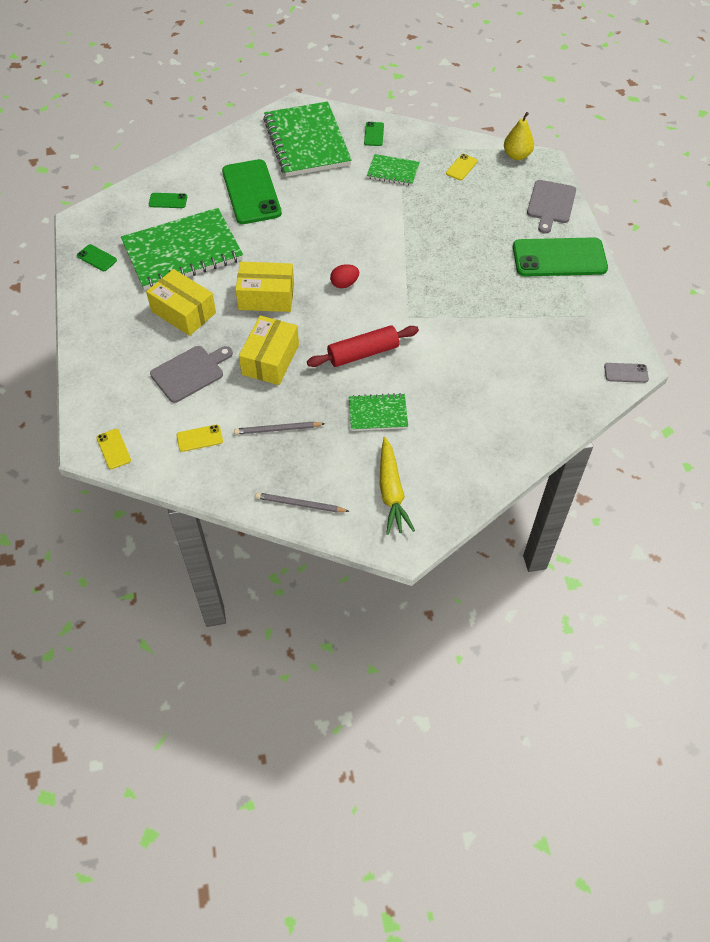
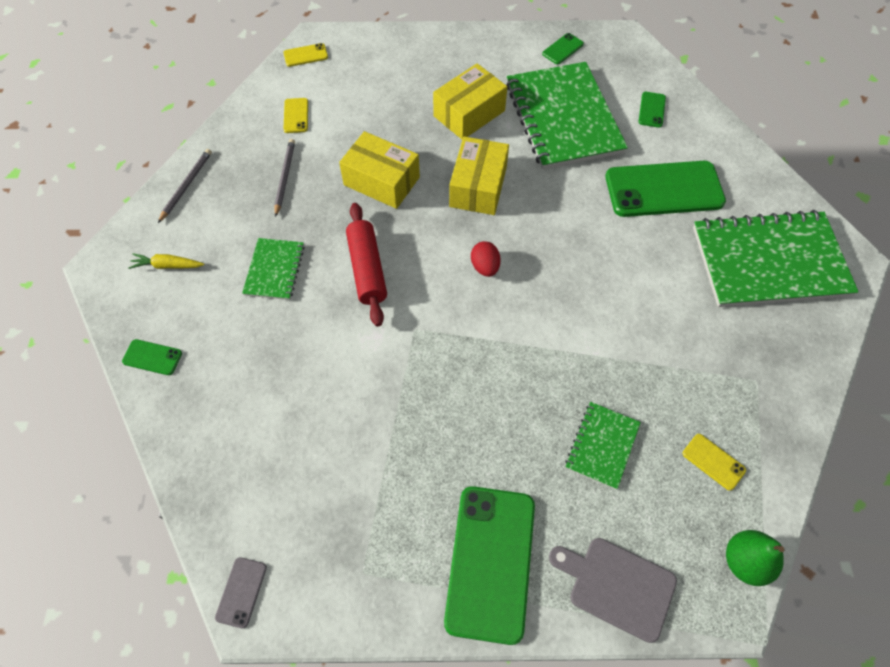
camera: 100 degrees right, 5 degrees up
(190, 372) = (382, 114): grey cutting board -> none
(374, 134) = (792, 349): green phone -> green phone (152, 357)
(391, 492) = (167, 265): yellow carrot -> yellow carrot, size x0.60
(393, 171) = (703, 360): green notebook -> green notebook (602, 445)
(517, 155) = (745, 561): yellow pear -> green pear

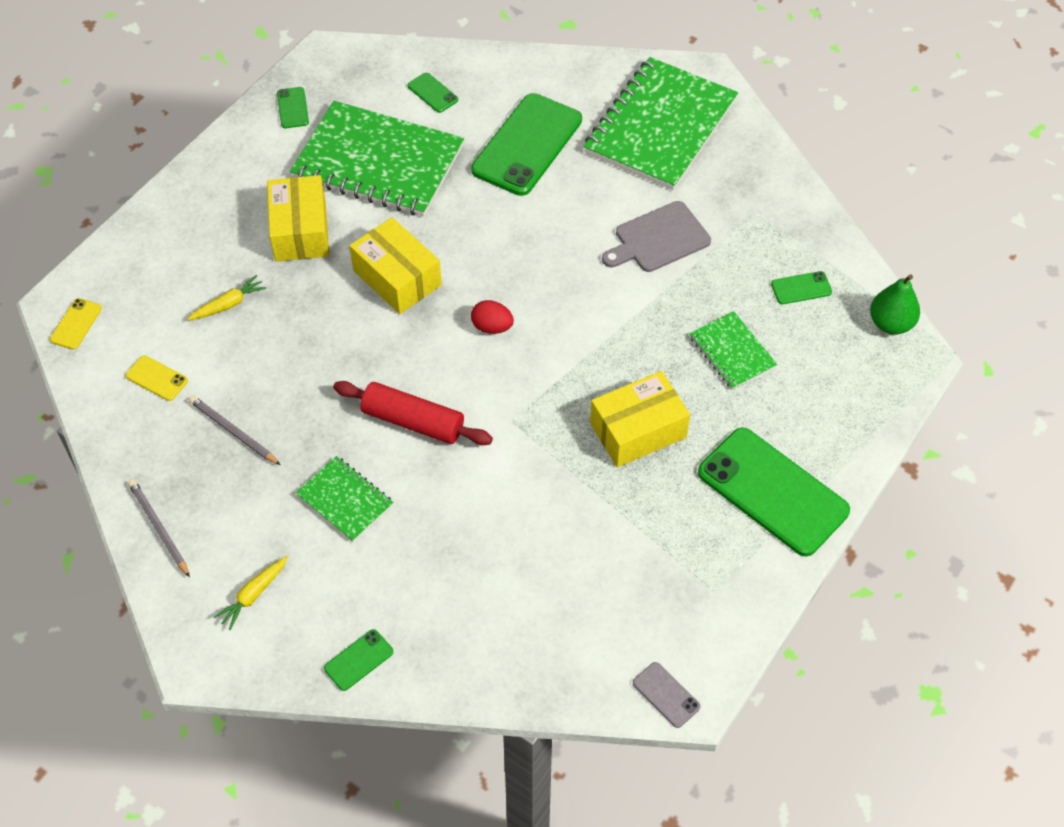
camera: 55 degrees left, 5 degrees down
(380, 114) = (228, 304): none -> yellow carrot
(381, 181) = (317, 351): yellow box -> yellow box (638, 430)
(617, 586) = (851, 417): grey cutting board -> grey cutting board (658, 239)
(713, 461) = (801, 288): yellow phone -> green phone

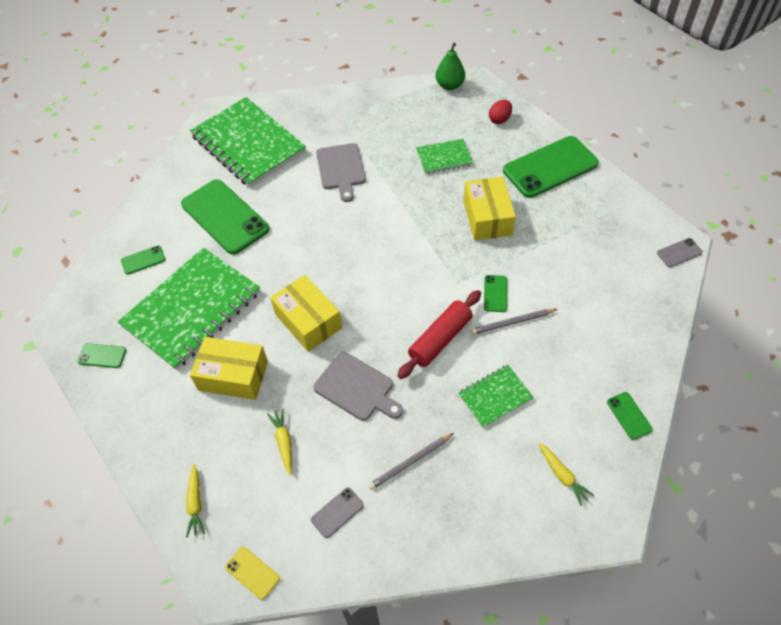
camera: 70 degrees left, 0 degrees up
(140, 251) = (195, 503): none -> yellow carrot
(157, 378) = (337, 512): yellow phone -> grey phone
(159, 528) = (485, 536): grey pencil -> grey pencil (512, 322)
(317, 353) = (356, 388): none -> grey cutting board
(397, 278) = (308, 321): yellow box -> yellow box turned 75 degrees clockwise
(492, 327) = (376, 274): red egg -> red egg (499, 119)
(801, 288) = (408, 115): green phone -> green phone (495, 293)

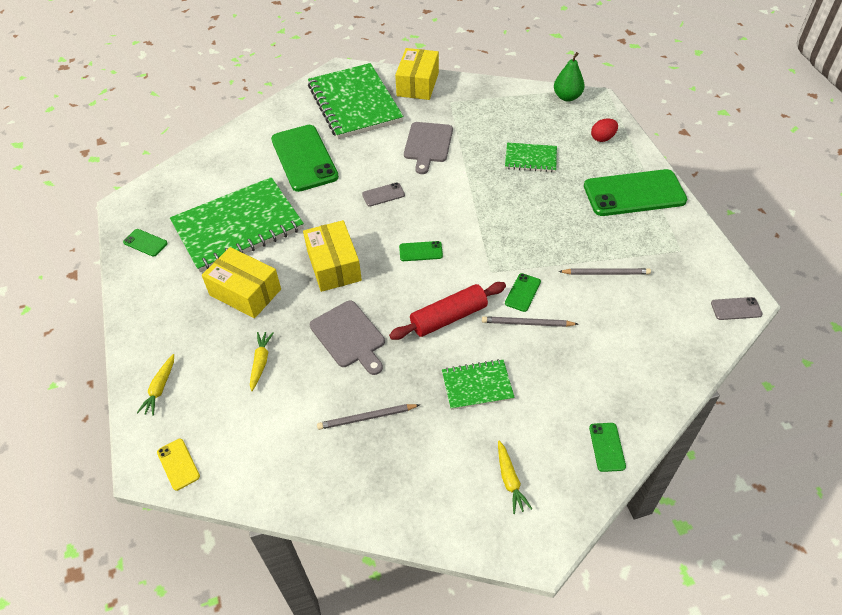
camera: 20 degrees right, 5 degrees down
(143, 260) = (217, 175): green phone -> green phone (420, 251)
(337, 512) = (278, 439): grey phone -> grey phone (383, 194)
(487, 218) = (548, 222): yellow box -> yellow box (418, 84)
(559, 252) = (606, 273): none -> grey pencil

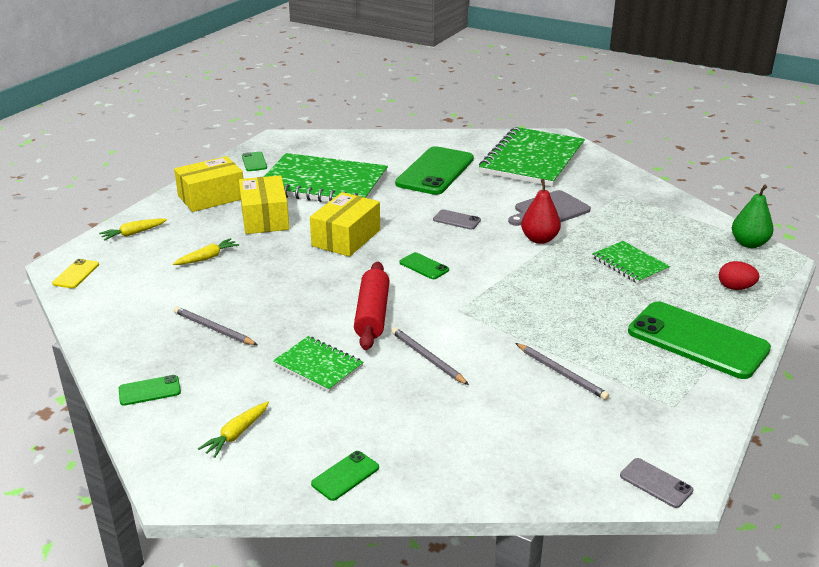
camera: 45 degrees right, 20 degrees down
(349, 336) = (284, 280): grey cutting board -> none
(418, 84) = (609, 172): yellow box -> yellow box (211, 197)
(448, 317) = (372, 315): red rolling pin -> red rolling pin turned 75 degrees clockwise
(456, 175) = (539, 239): none -> red pear
(522, 292) = (460, 338): green phone -> green phone (149, 390)

